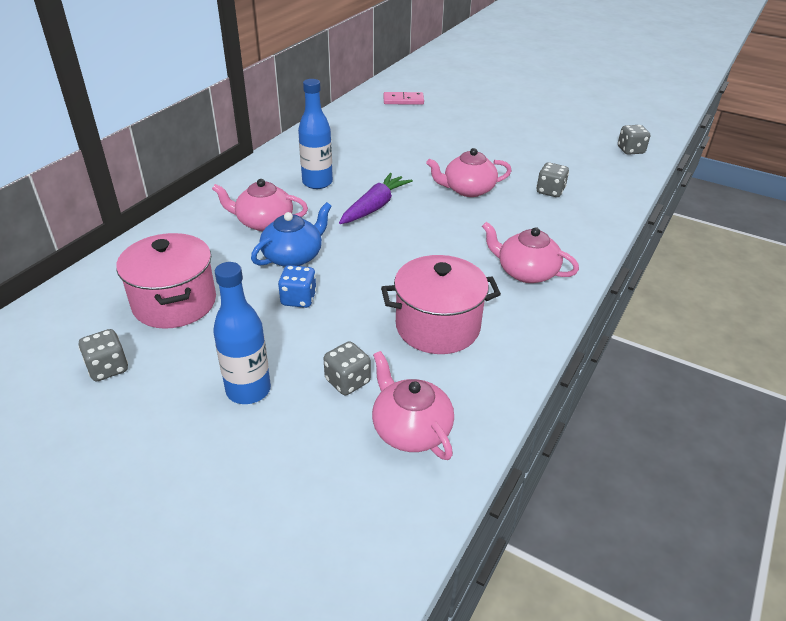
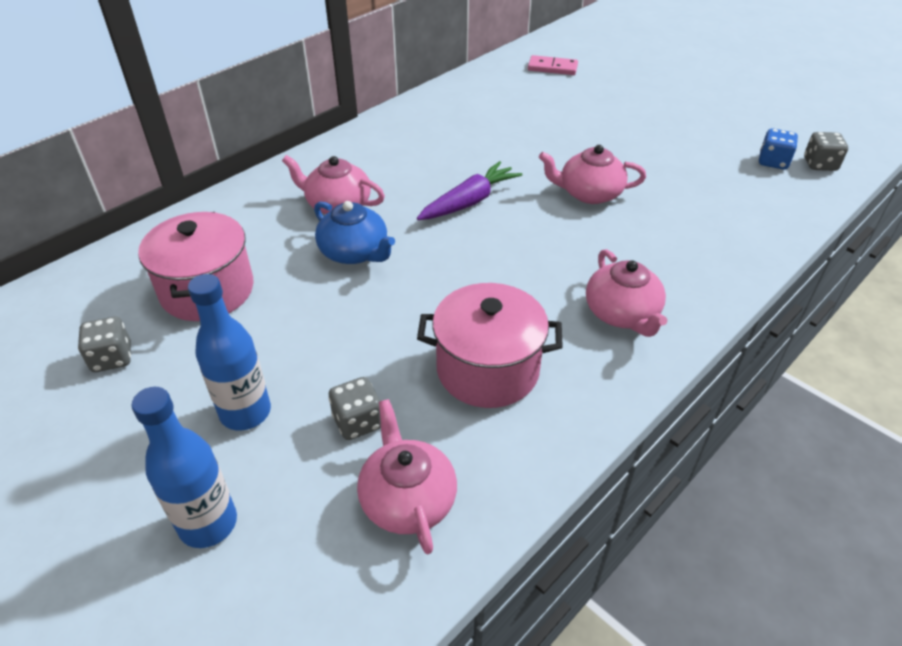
camera: 15 degrees right, 5 degrees up
(293, 256) = (355, 252): blue teapot -> blue teapot turned 75 degrees clockwise
(298, 299) = (341, 307): blue dice -> blue dice (773, 162)
(317, 182) = (415, 162): blue bottle -> blue bottle (208, 524)
(525, 272) = (622, 314): pink teapot -> pink teapot turned 150 degrees counterclockwise
(550, 191) = (692, 208): grey dice -> none

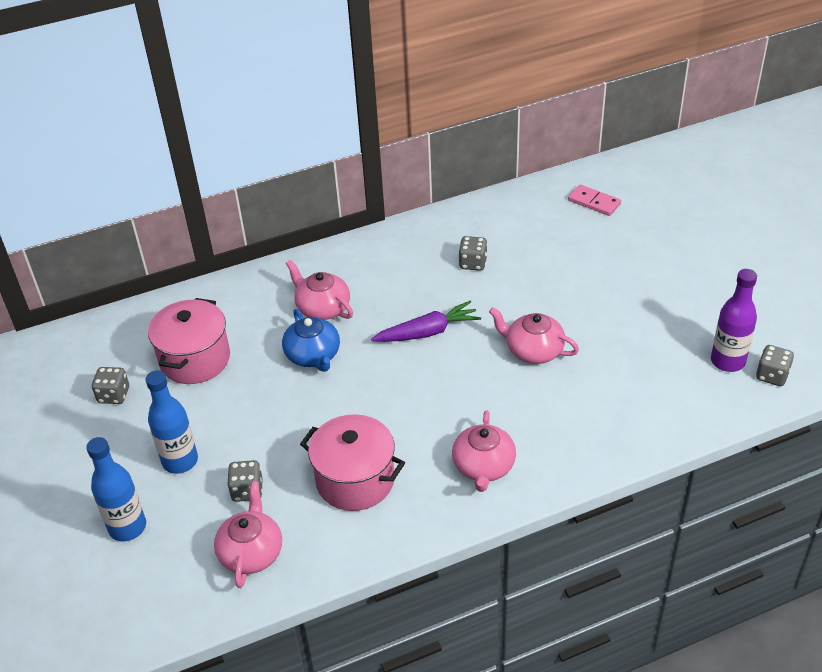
camera: 25 degrees right, 0 degrees up
(474, 134) = (473, 263): none -> grey dice
(773, 162) = (727, 361): blue dice -> purple bottle

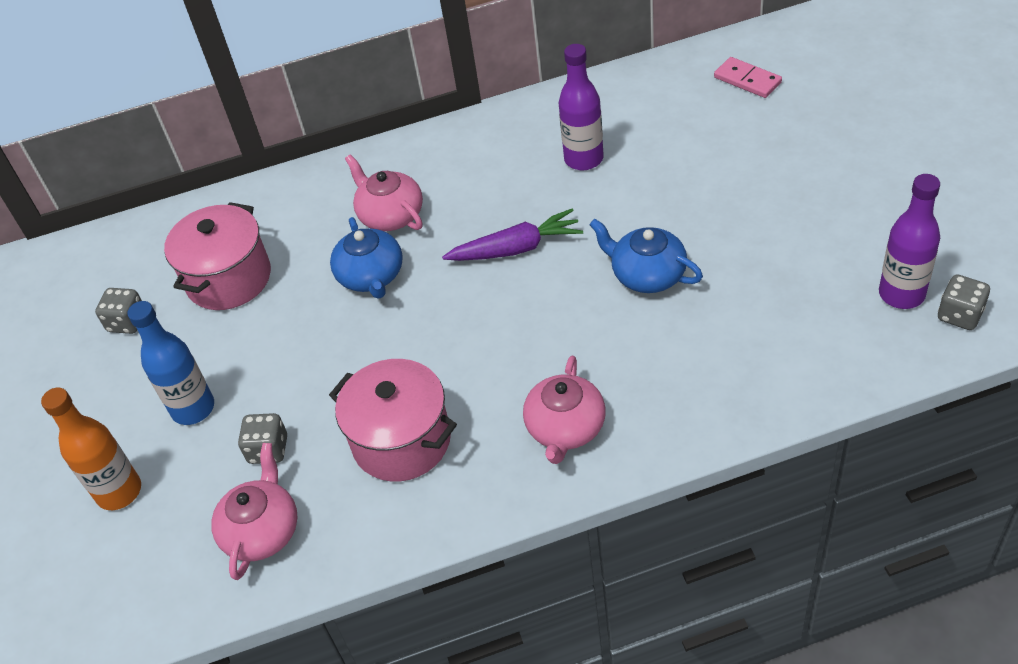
camera: 10 degrees right, 5 degrees up
(127, 527) = (119, 492): blue bottle -> orange bottle
(473, 263) = (583, 159): grey dice -> purple bottle
(533, 350) = (647, 274): pink teapot -> blue teapot

